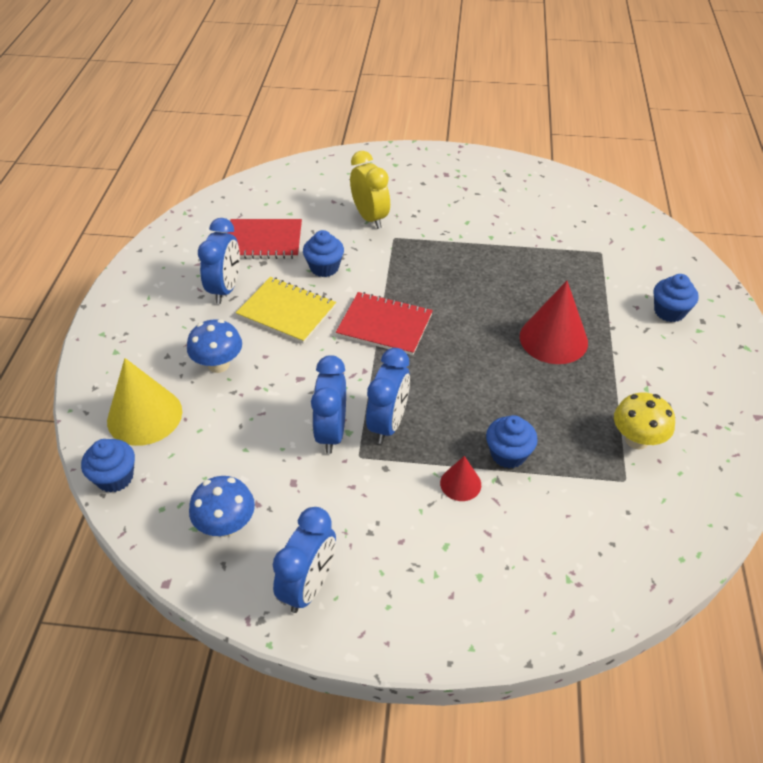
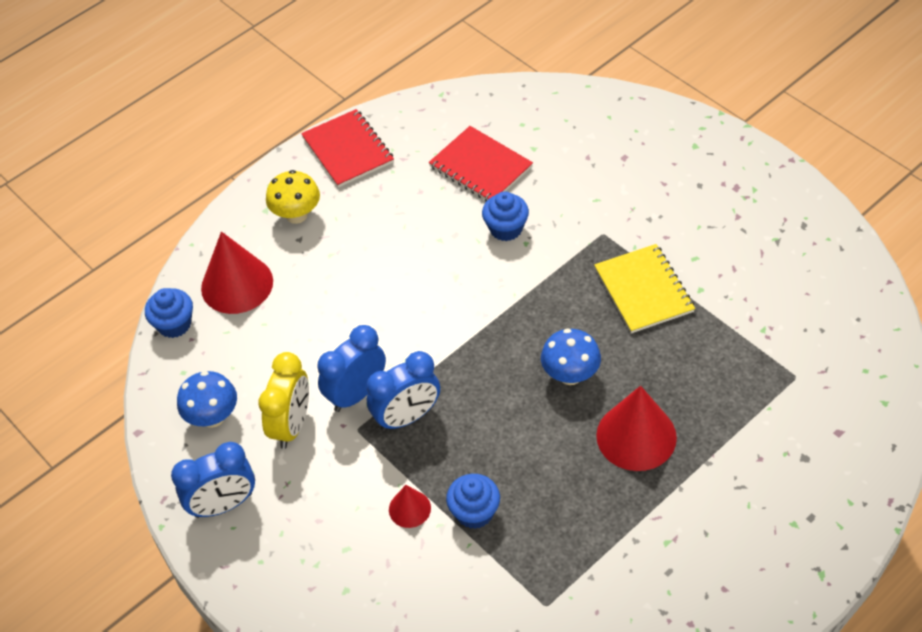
camera: 45 degrees right, 5 degrees up
(144, 416) = (237, 284): yellow cone -> red cone
(218, 364) = (329, 273): blue mushroom -> blue mushroom (570, 375)
(225, 289) = (401, 200): blue clock -> none
(286, 311) = (430, 255): yellow notebook -> yellow notebook (643, 290)
(370, 218) = (603, 197): yellow clock -> yellow clock (292, 425)
(384, 325) = (498, 322): red notebook -> red notebook (348, 150)
(636, 440) = (599, 580): yellow mushroom -> yellow mushroom (297, 215)
(669, 311) = (787, 485): blue cupcake -> none

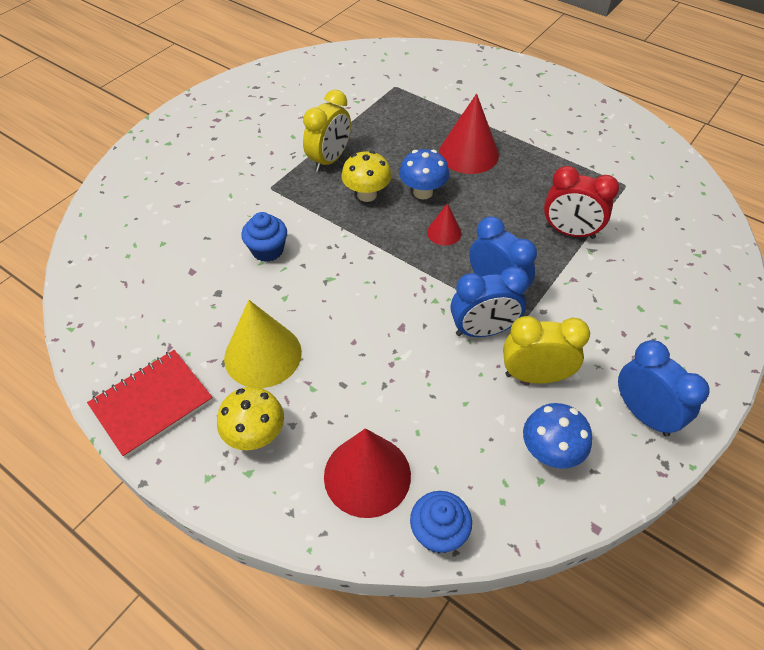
camera: 105 degrees left, 0 degrees up
(356, 394) = (483, 330): blue clock -> blue clock turned 45 degrees counterclockwise
(376, 221) = (263, 355): none -> yellow cone
(409, 508) = (584, 272): red cone -> red cone (444, 232)
(474, 512) = (569, 232): blue cupcake -> red clock
(480, 167) = (185, 279): red notebook -> none
(575, 320) = (367, 195): none -> yellow mushroom
(643, 290) = (329, 160): yellow notebook -> yellow clock

